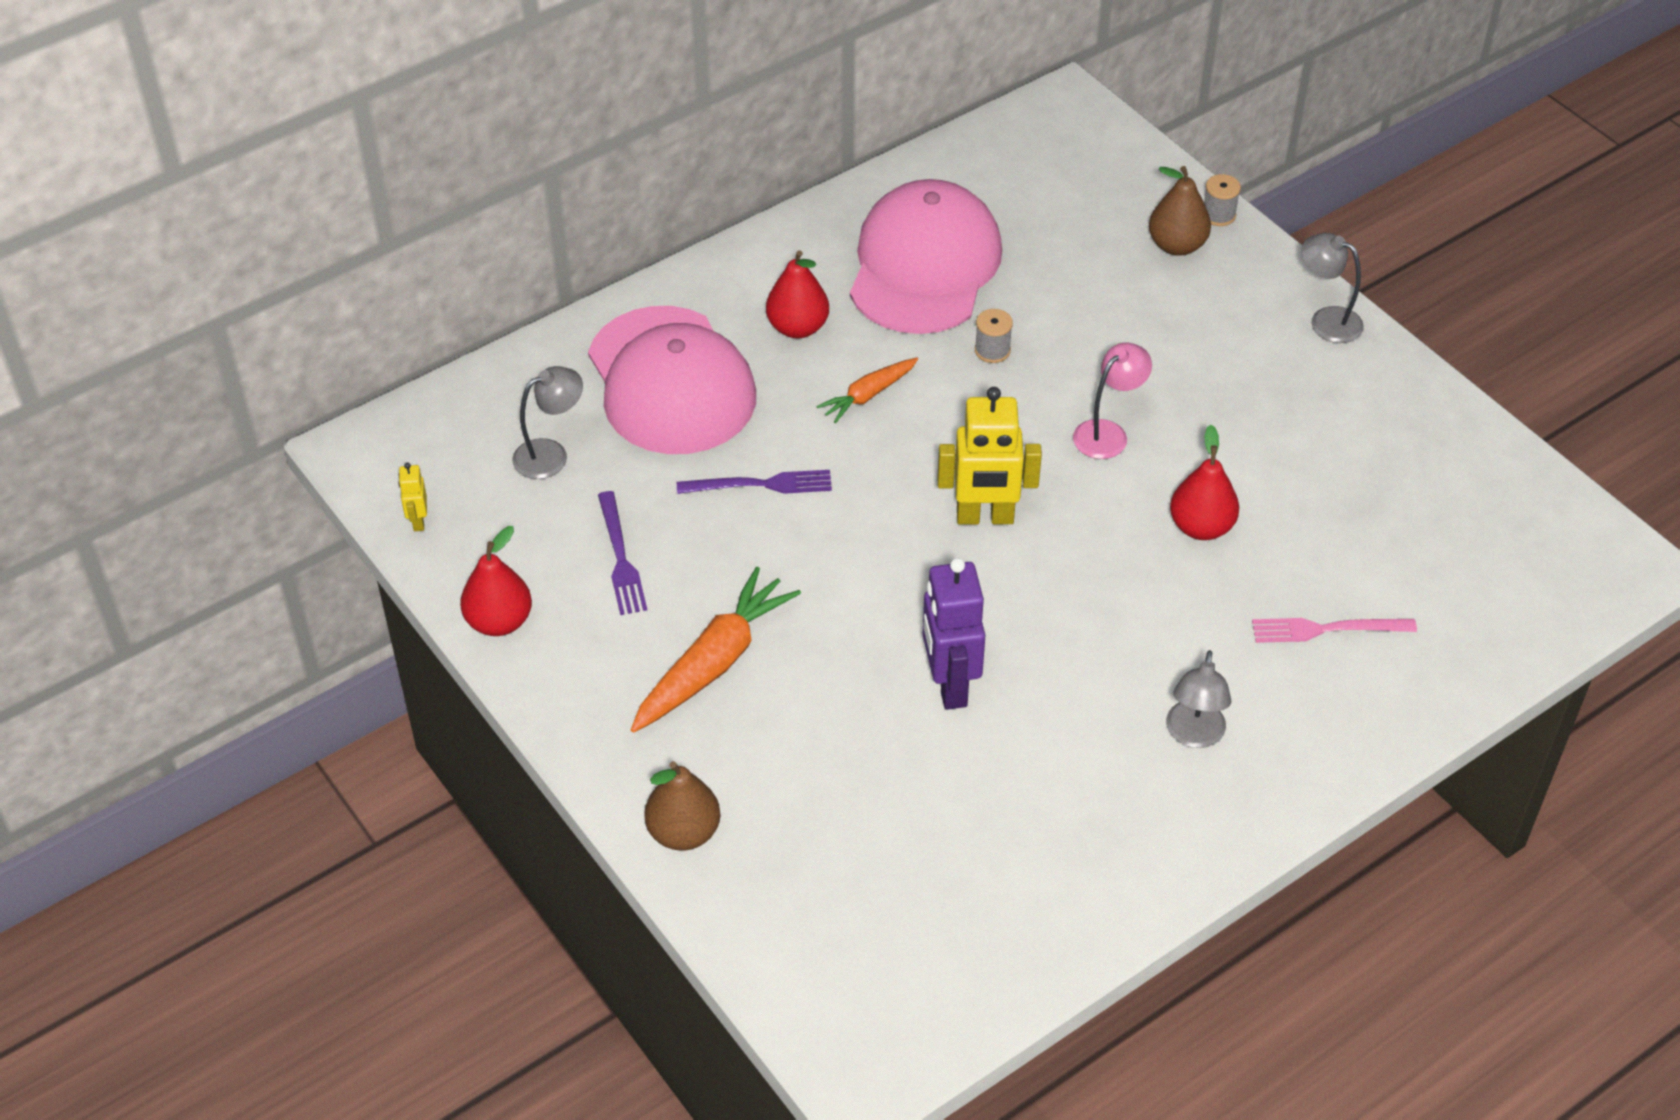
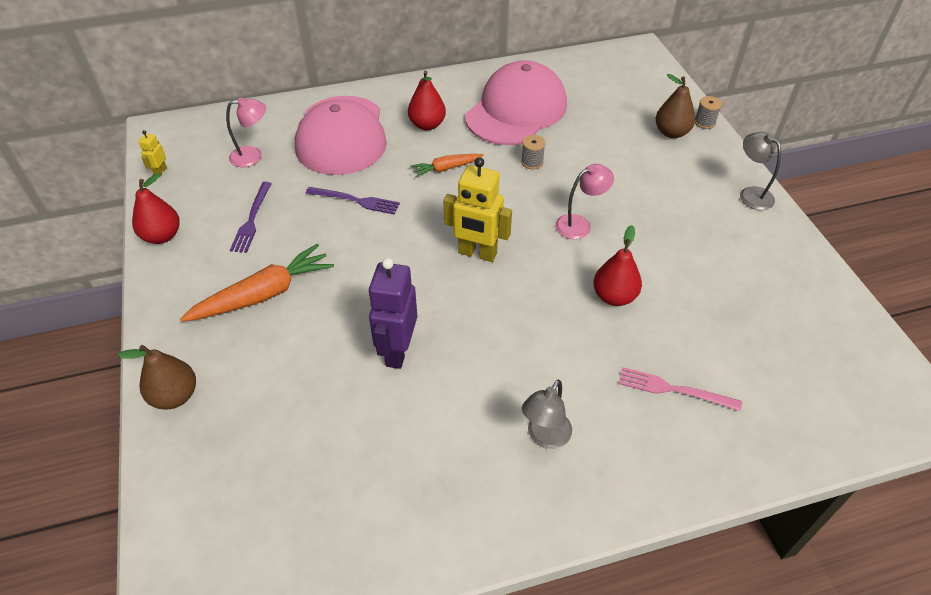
camera: 20 degrees right, 0 degrees up
(551, 454) = (253, 156): grey lamp -> pink lamp

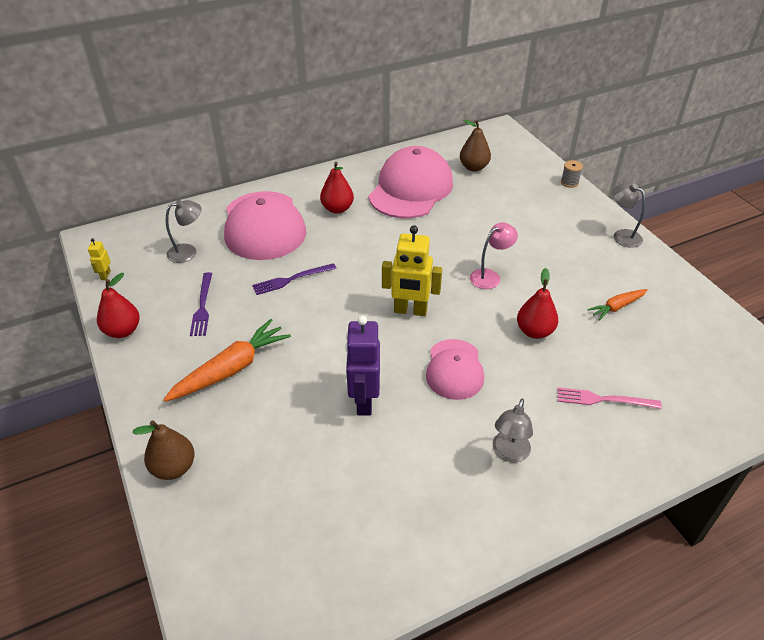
camera: 10 degrees left, 5 degrees down
(253, 156) = (188, 252): pink lamp -> grey lamp
(355, 200) = (291, 279): purple fork -> purple fork turned 150 degrees clockwise
(446, 168) = (364, 243): orange carrot -> orange carrot (617, 307)
(509, 329) = (454, 369): none -> pink cap
(532, 162) = (436, 230): grey spool -> none
(671, 132) = (545, 193): brown pear -> brown pear (473, 167)

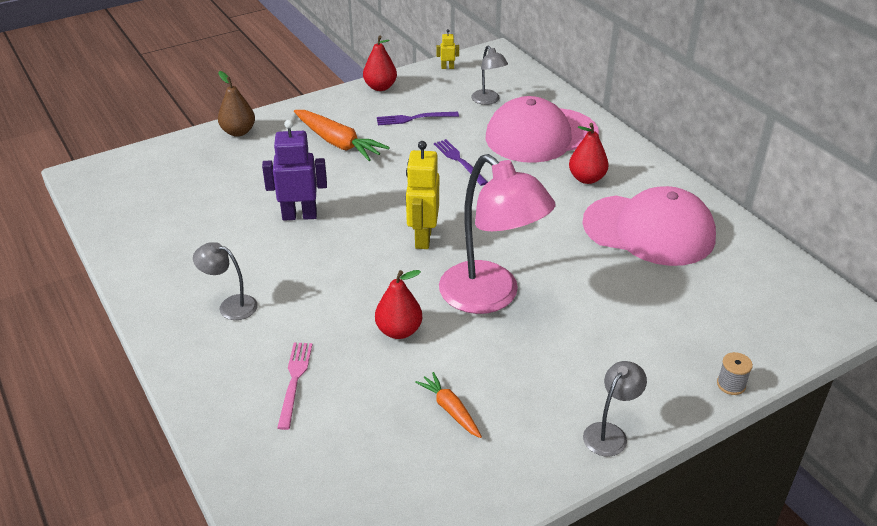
camera: 85 degrees right, 5 degrees down
(454, 369) = (339, 270): pink cap -> none
(473, 167) = (725, 284): brown pear -> none
(490, 276) = (490, 297): pink lamp -> pink lamp, size x2.14

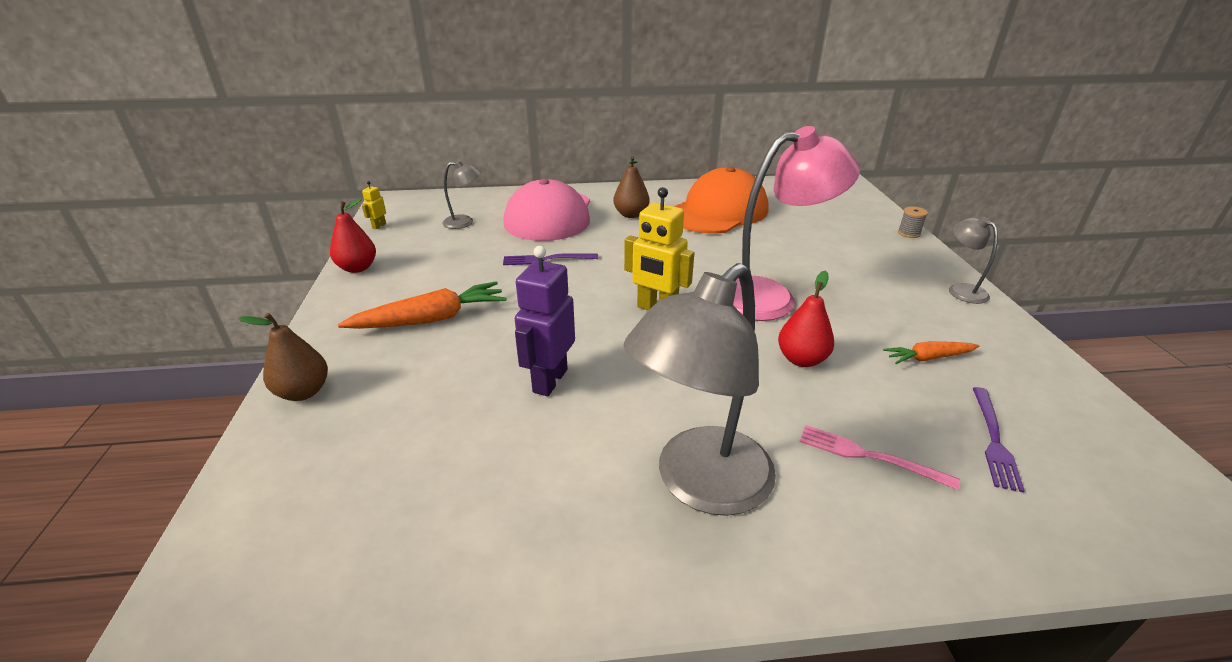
camera: 65 degrees left, 5 degrees down
(230, 306) = (700, 485): grey lamp -> grey lamp, size x2.14
(414, 118) = (444, 264): purple fork -> purple fork (993, 440)
(586, 178) = (631, 214): red pear -> brown pear
(649, 230) = (718, 211): pink cap -> orange cap

